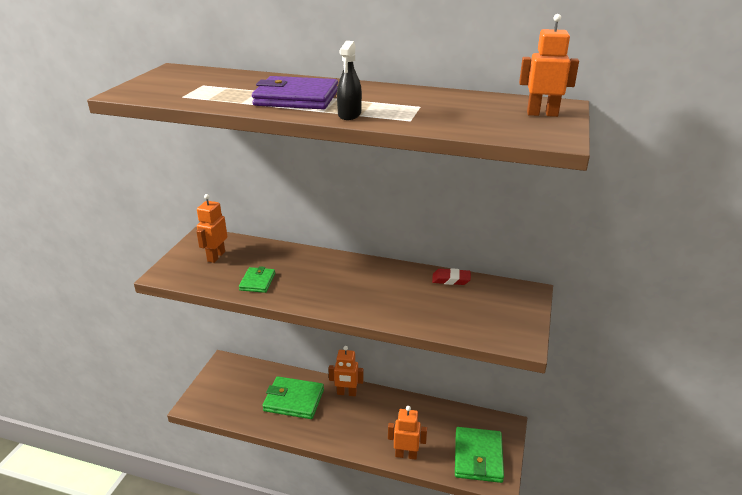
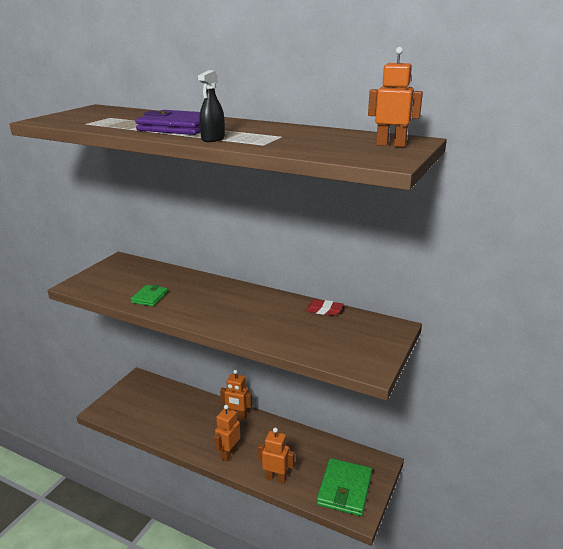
camera: 10 degrees right, 5 degrees down
(216, 256) = (124, 275): orange robot -> orange robot (228, 453)
(294, 400) = (188, 417): green wallet -> none

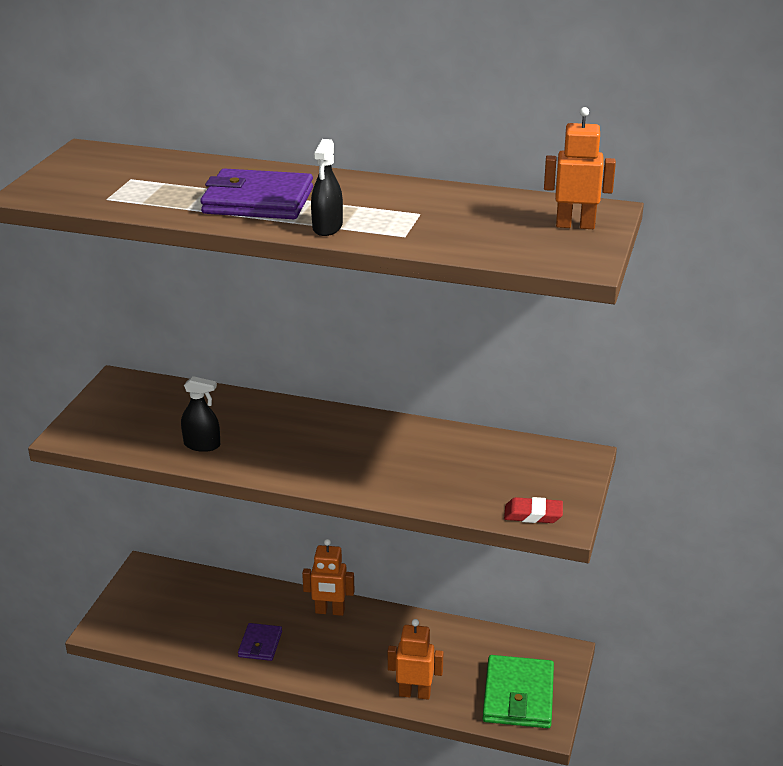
camera: 10 degrees left, 5 degrees up
(149, 297) = (202, 445): green wallet -> black spray bottle
(189, 432) = (260, 644): none -> purple wallet
(228, 453) = (333, 668): orange robot -> none
(324, 310) = (474, 440): red eraser -> red eraser (533, 514)

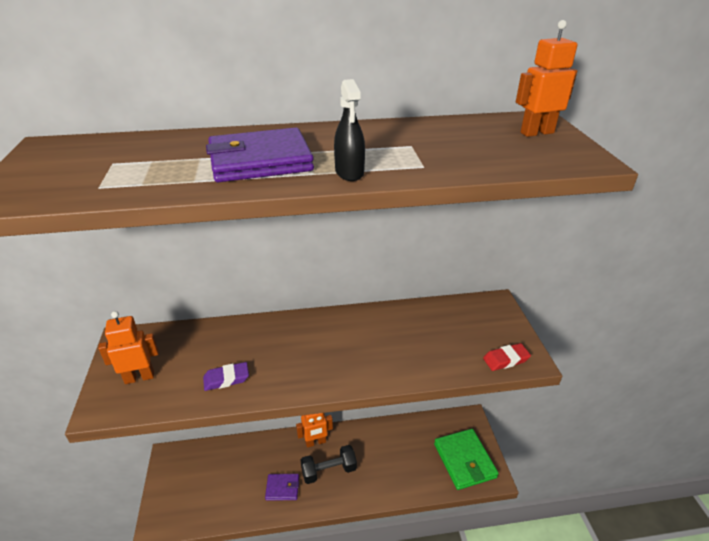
camera: 25 degrees left, 5 degrees up
(202, 445) = (226, 379): black spray bottle -> purple eraser
(260, 644) = (282, 488): purple wallet -> purple wallet turned 75 degrees counterclockwise
(328, 646) = (329, 471): none -> black dumbbell
(414, 693) = (403, 485): orange robot -> orange robot (139, 377)

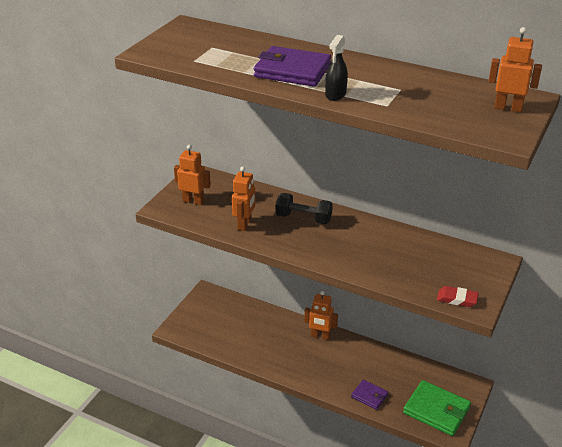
camera: 35 degrees right, 0 degrees up
(226, 379) = (244, 224): purple eraser -> orange robot
(282, 488) = (273, 352): purple wallet -> purple wallet (369, 396)
(329, 471) = (316, 359): black dumbbell -> black dumbbell (303, 218)
(464, 460) = (436, 410): green wallet -> green wallet turned 75 degrees counterclockwise

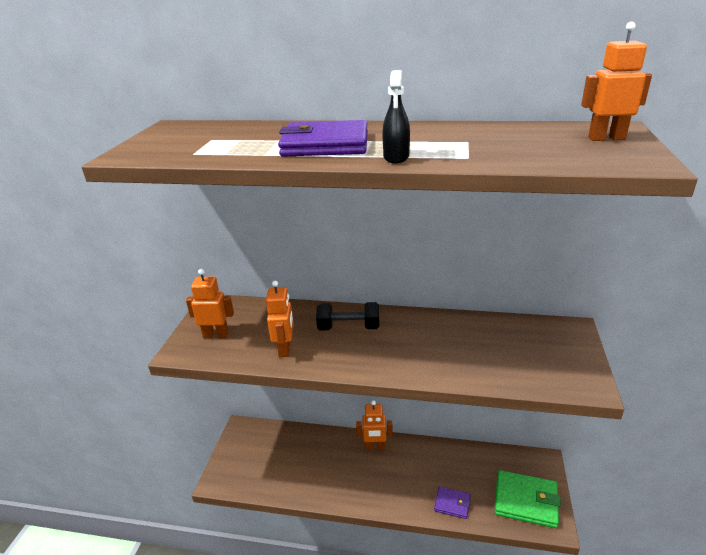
camera: 15 degrees left, 5 degrees down
(457, 299) = (563, 382): red eraser -> none

